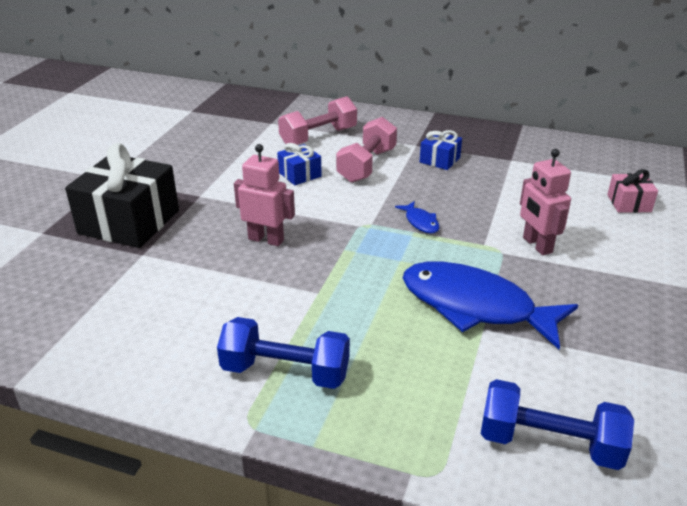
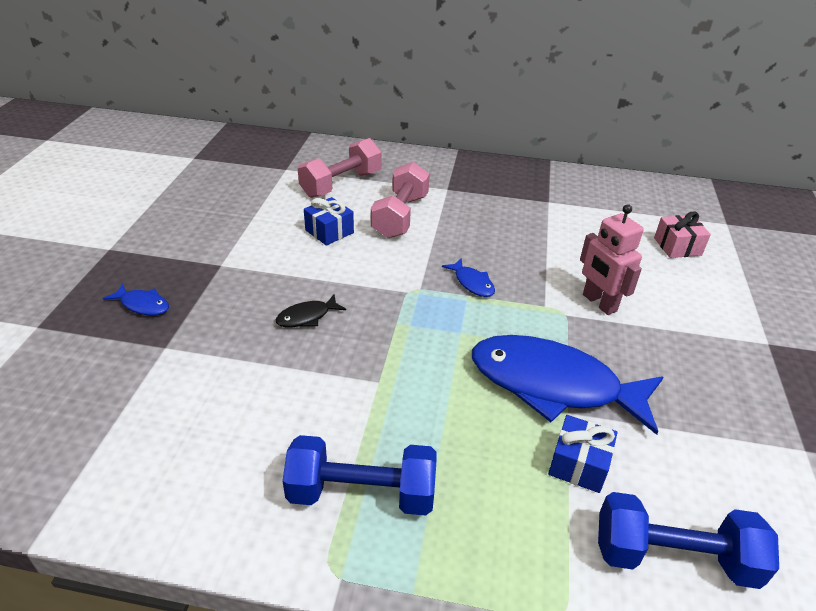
camera: 10 degrees left, 5 degrees up
(129, 222) = (142, 305): black gift -> blue fish
(266, 239) = (307, 317): pink robot -> black fish
(439, 160) = (476, 206): blue gift -> blue gift (578, 464)

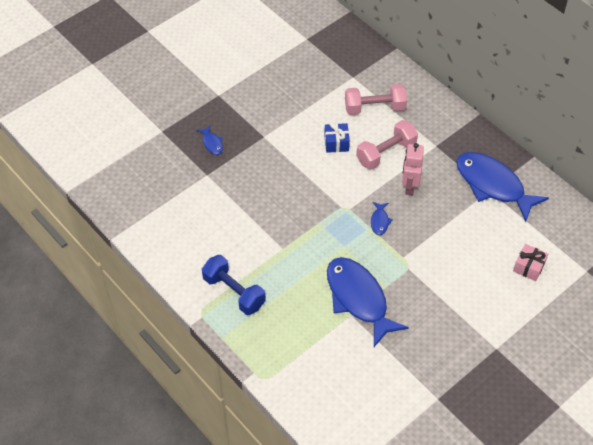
camera: 40 degrees right, 15 degrees up
(307, 317) = (280, 194): black fish -> none
(546, 196) = (493, 185): none -> blue fish
(578, 464) = (329, 337): blue gift -> none
(599, 303) = (434, 273): pink robot -> pink robot (409, 186)
(673, 557) = (325, 391): blue dumbbell -> none

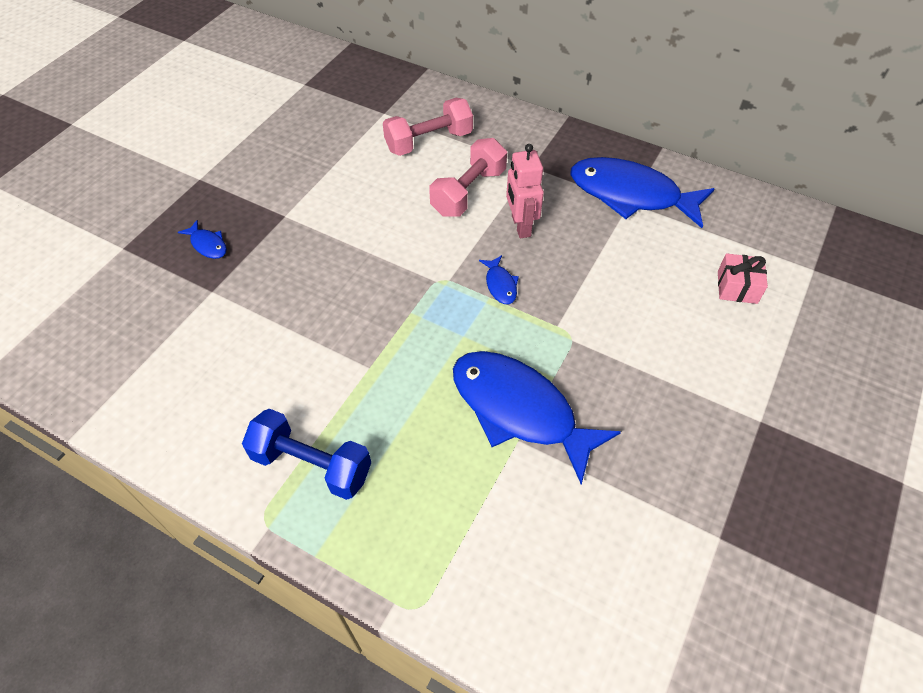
camera: 20 degrees left, 0 degrees up
(336, 143) = (394, 197): blue gift -> none

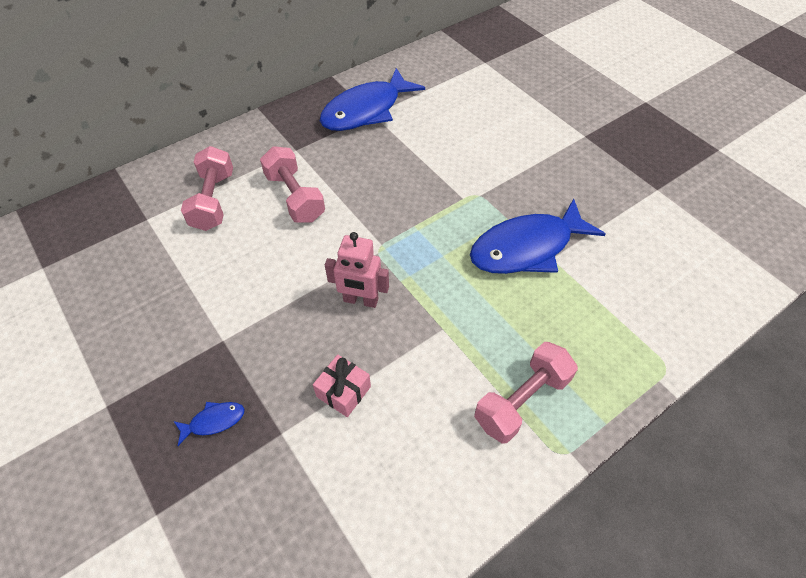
camera: 65 degrees left, 0 degrees up
(312, 464) = (521, 400): blue dumbbell -> pink dumbbell
(500, 285) = (406, 215): blue fish -> none
(520, 226) = (354, 180): pink robot -> pink robot (360, 300)
(737, 287) = (480, 99): pink gift -> pink gift (343, 391)

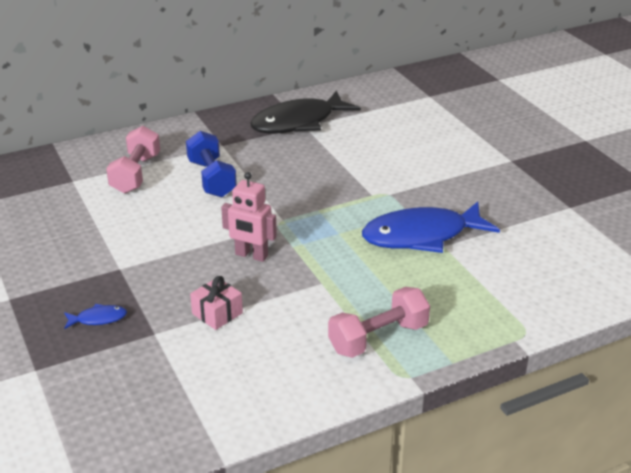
camera: 10 degrees right, 20 degrees down
(295, 197) = (211, 179): pink dumbbell -> blue dumbbell
(366, 110) = (298, 122): blue fish -> black fish

